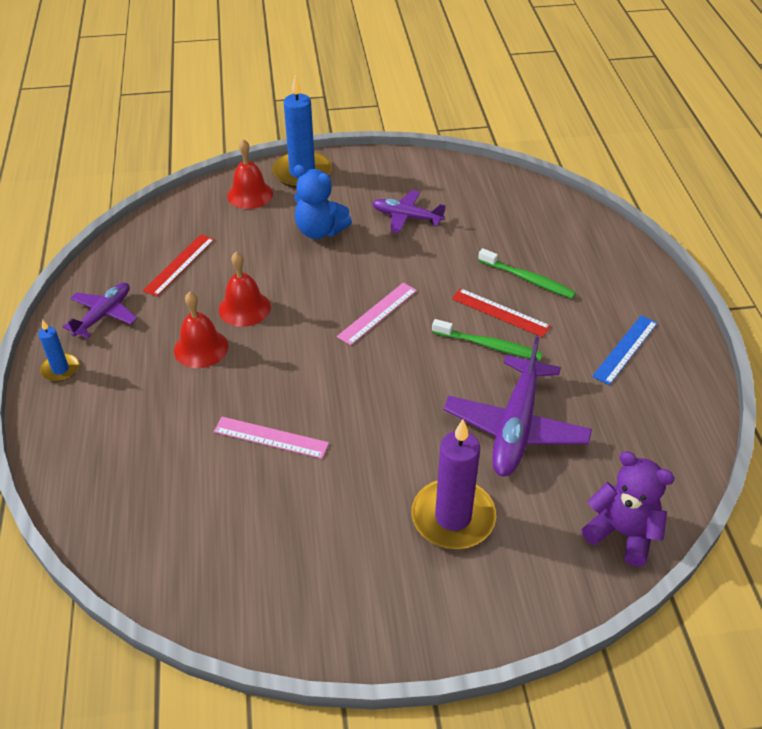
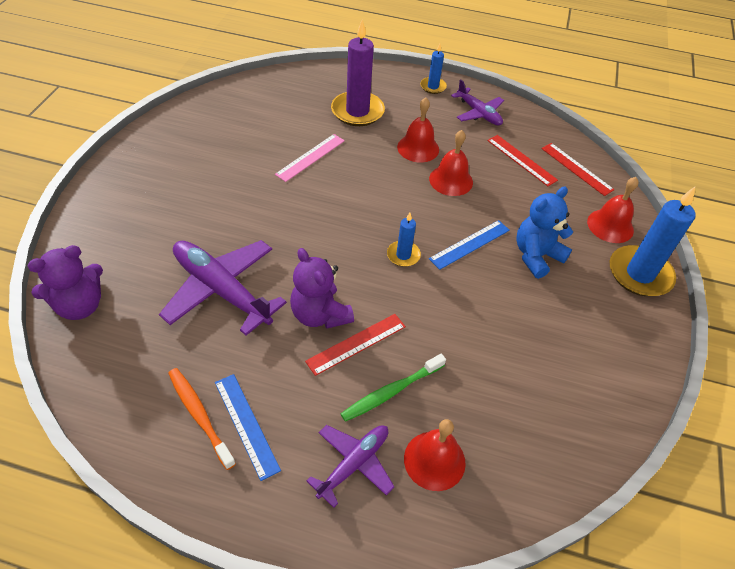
camera: 110 degrees right, 5 degrees up
(174, 225) = (576, 169): none -> red ruler
(332, 274) = (470, 244): none -> blue ruler
(377, 313) = (403, 255): pink ruler -> blue candle
(406, 217) = (536, 330): purple plane -> purple plane (354, 464)
(453, 517) = (175, 219): purple candle -> purple candle (357, 111)
(488, 345) = (320, 314): green toothbrush -> purple teddy bear
(563, 243) = (434, 460): none -> red bell
(643, 380) = (199, 415): none -> orange toothbrush

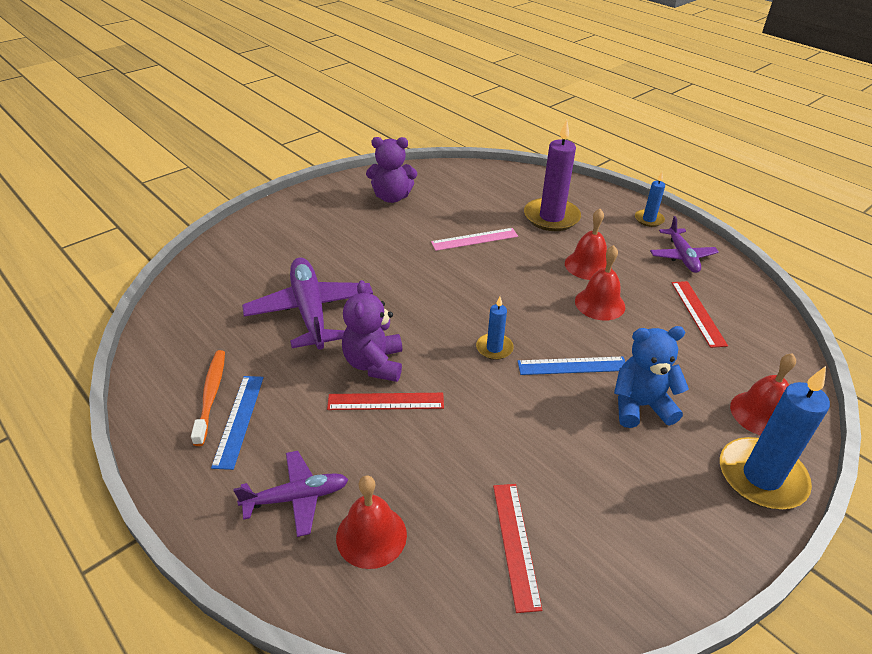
camera: 35 degrees right, 10 degrees down
(80, 305) = (200, 280): purple teddy bear -> purple teddy bear (392, 197)
(391, 391) = (382, 456): green toothbrush -> none
(576, 169) = (762, 344): red ruler -> red ruler (515, 544)

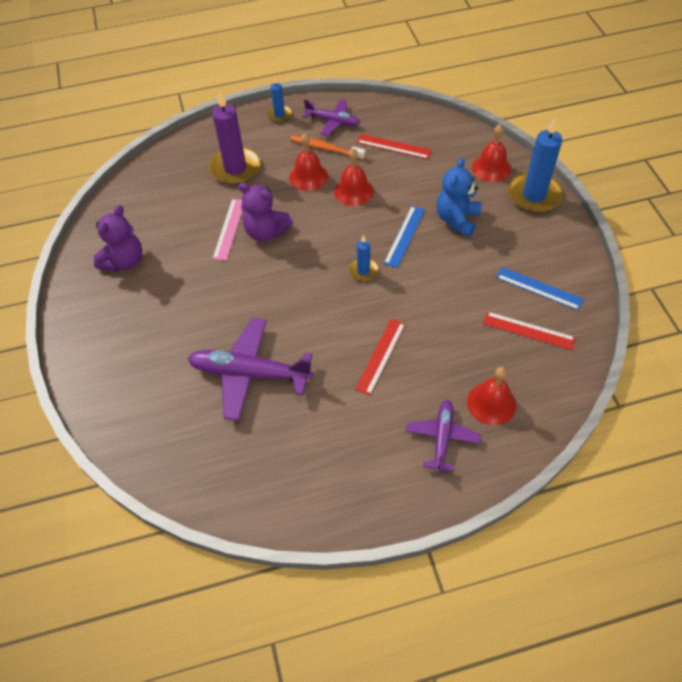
camera: 60 degrees left, 15 degrees up
(211, 395) = (312, 471): orange toothbrush -> orange toothbrush (325, 148)
(239, 420) = (350, 457): blue ruler -> blue ruler (539, 288)
(374, 364) = (338, 350): purple teddy bear -> purple teddy bear (266, 232)

